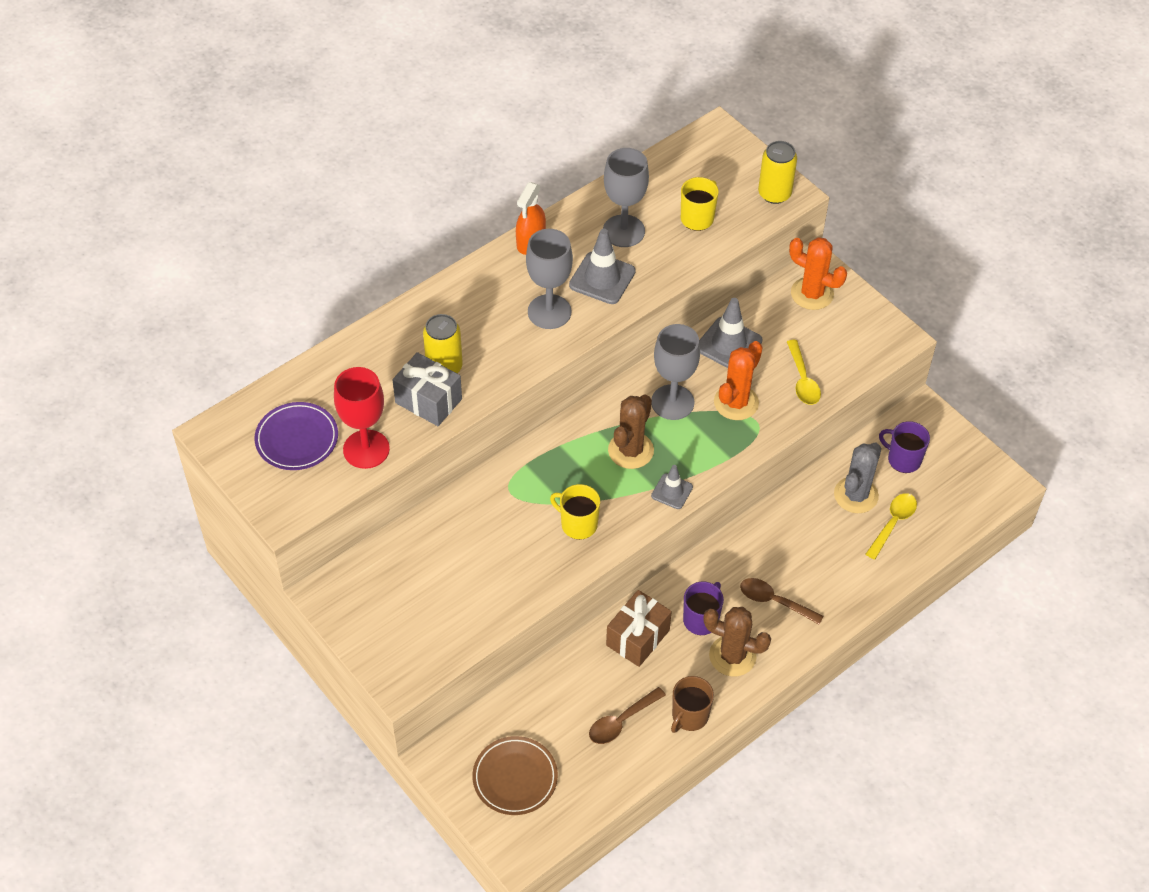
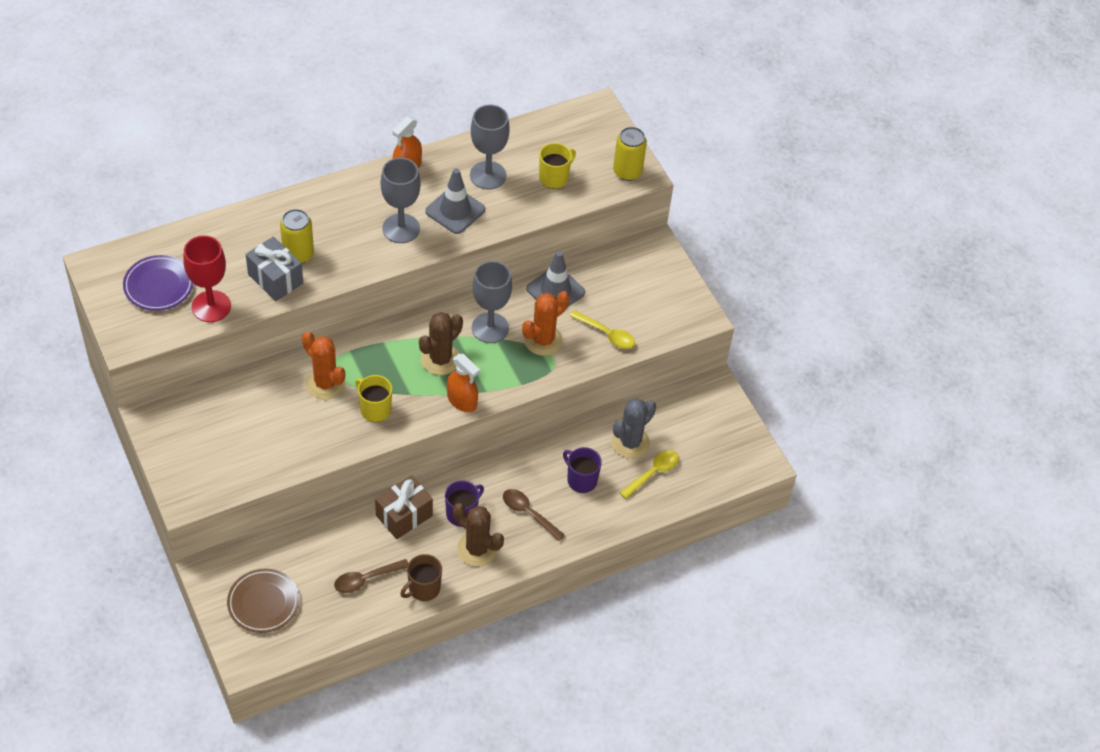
camera: 10 degrees right, 0 degrees up
(672, 491) = (462, 400): grey traffic cone -> orange spray bottle
(802, 380) = (606, 334): yellow spoon -> yellow spoon turned 60 degrees counterclockwise
(812, 294) = (642, 264): orange cactus -> orange cactus (325, 383)
(903, 459) = (682, 422): purple mug -> purple mug (581, 480)

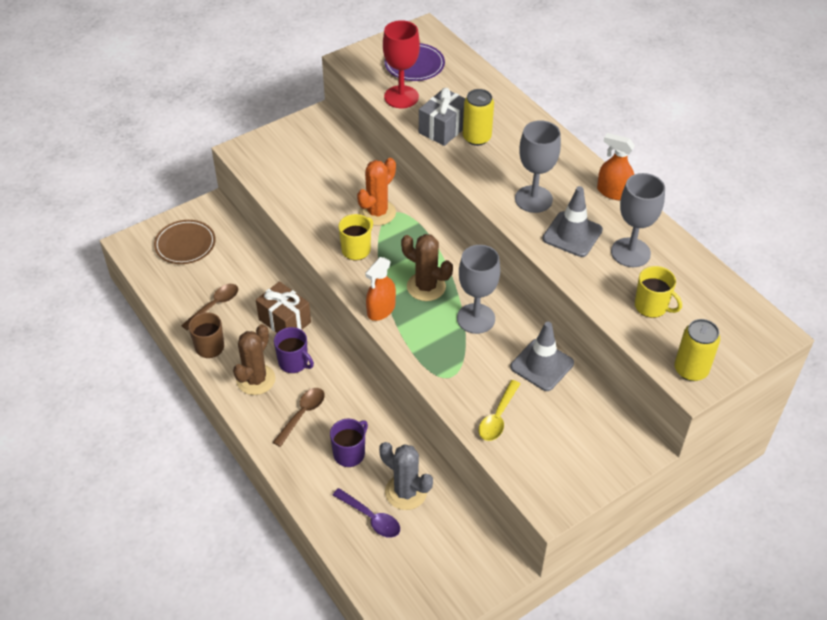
camera: 85 degrees right, 5 degrees down
(366, 579) = (214, 305): brown spoon -> brown spoon turned 75 degrees clockwise
(543, 340) = (473, 363): orange cactus -> none
(653, 473) = (371, 518): yellow spoon -> purple spoon

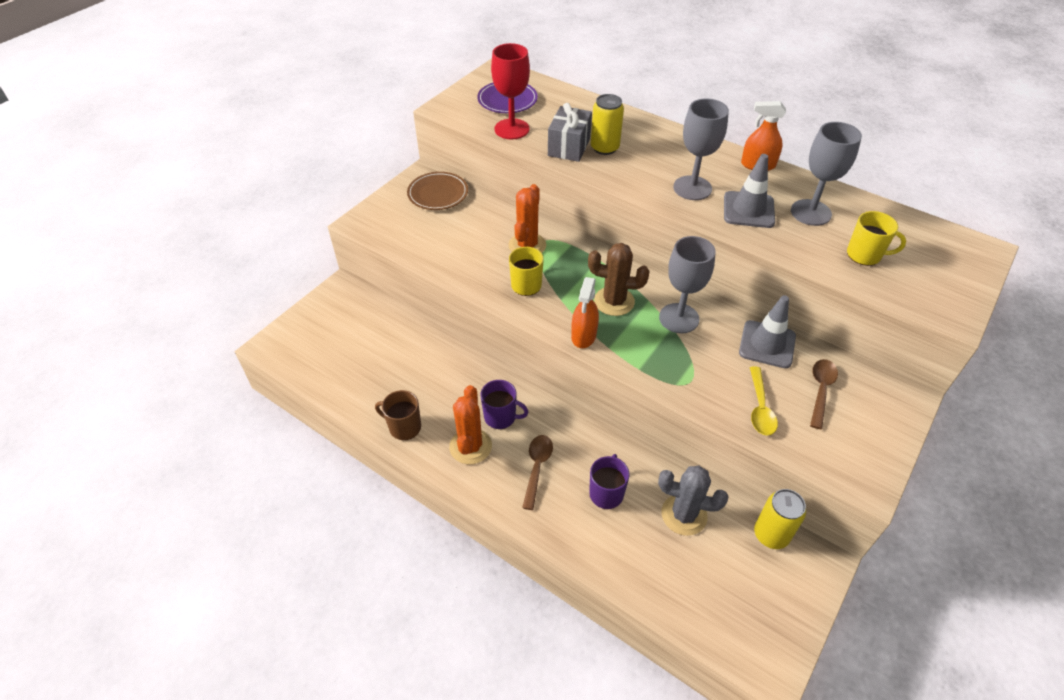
camera: 20 degrees left, 0 degrees up
(185, 244) = (330, 331): brown plate -> brown plate (438, 194)
(214, 305) = (390, 383): brown spoon -> brown spoon (820, 390)
(256, 379) = (470, 446): brown cactus -> orange cactus
(284, 321) = (470, 378): brown gift -> none
(371, 518) = (665, 555): purple spoon -> none
(691, 370) = (942, 303): yellow can -> yellow can (771, 534)

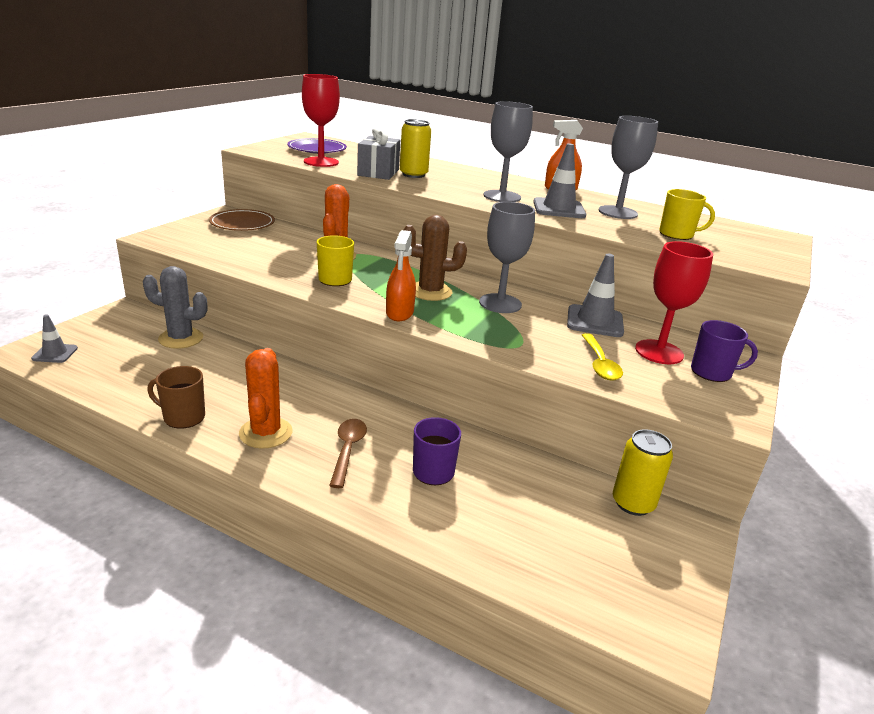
camera: 10 degrees left, 20 degrees down
(293, 348) = (55, 353): none -> grey traffic cone
(501, 417) = (304, 408): purple mug -> purple mug (712, 372)
(684, 515) = (528, 488): grey cactus -> grey cactus (181, 338)
(820, 390) = (659, 352): brown spoon -> red goblet

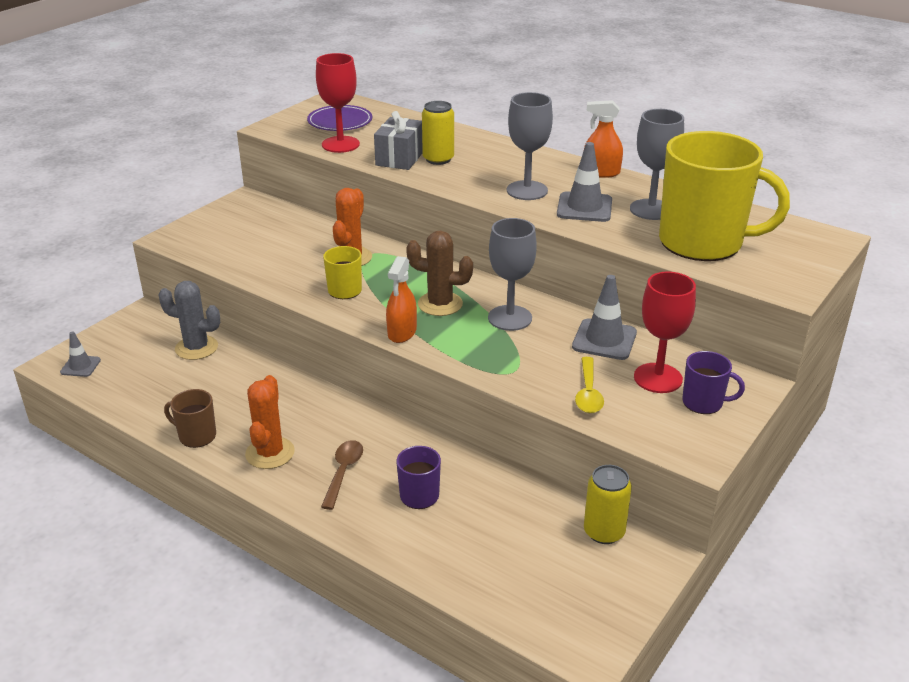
camera: 10 degrees right, 5 degrees up
(242, 224) = (259, 215): brown plate -> none
(677, 234) = (703, 243): yellow mug -> yellow mug, size x2.27

